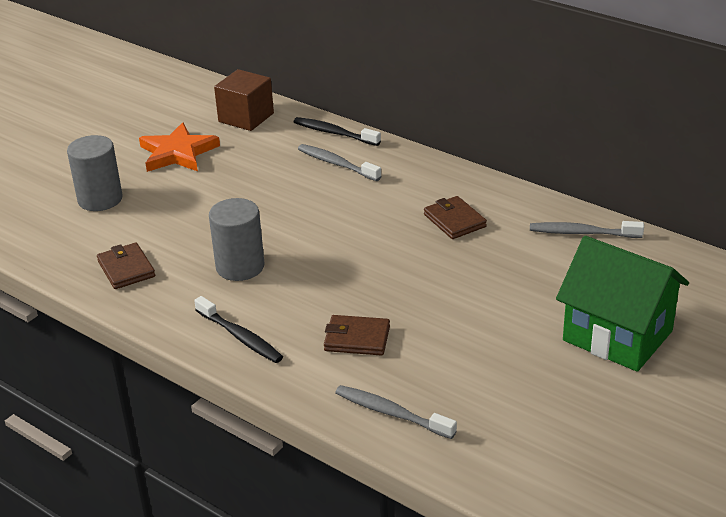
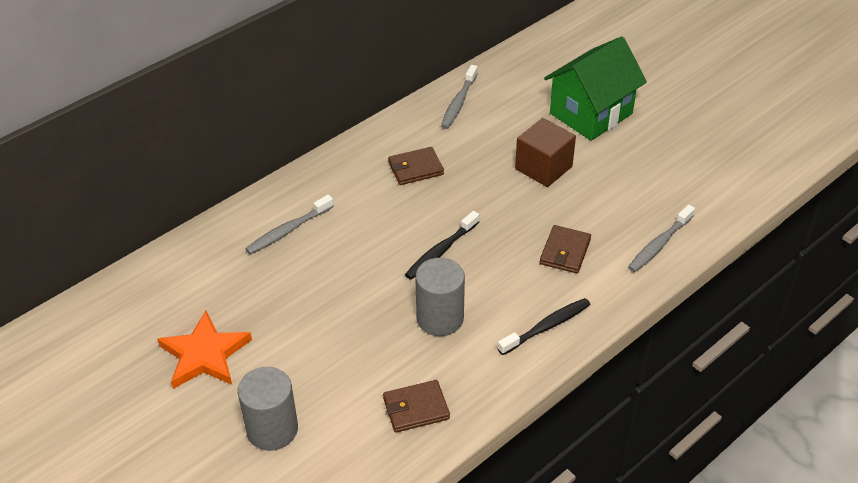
camera: 80 degrees left, 10 degrees up
(246, 117) = (158, 290): brown cube -> brown cube (543, 167)
(334, 133) = (228, 225): black toothbrush -> black toothbrush (440, 251)

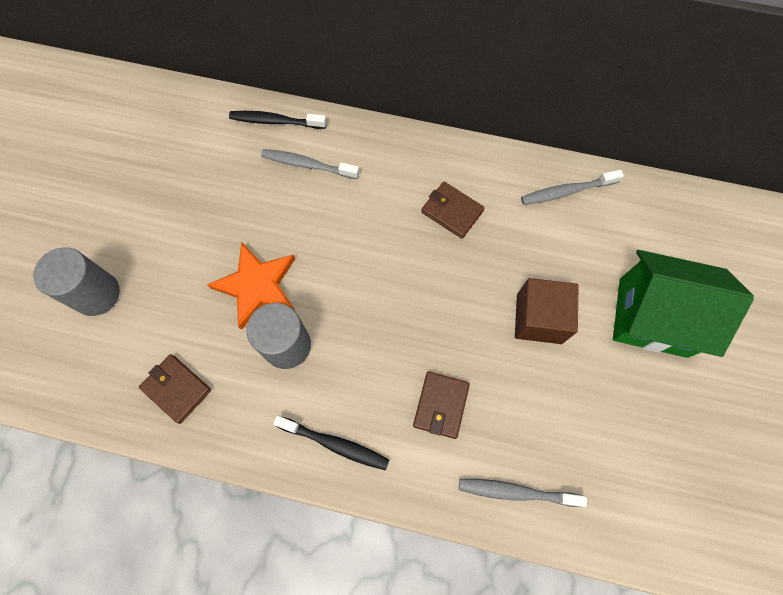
camera: 55 degrees right, 25 degrees up
(205, 354) = (142, 197): orange star -> orange star (257, 286)
(440, 251) = (366, 296): black toothbrush -> black toothbrush (275, 121)
(565, 252) = (441, 405): brown wallet -> brown wallet turned 60 degrees counterclockwise

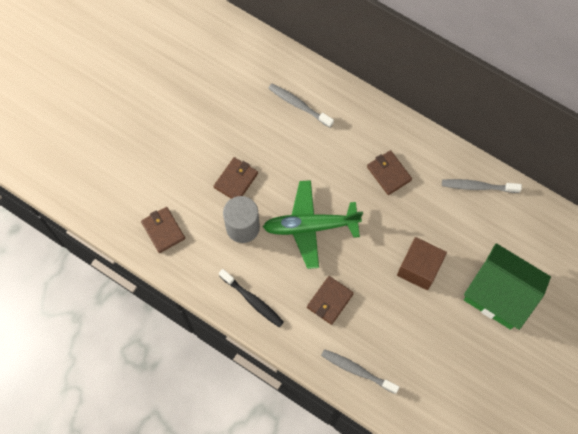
camera: 20 degrees right, 0 degrees up
(97, 294) = (129, 150): grey cylinder -> none
(257, 286) = (236, 180): orange star -> brown wallet
(275, 121) = (287, 64): black toothbrush -> none
(377, 313) = (310, 226): none -> green plane

